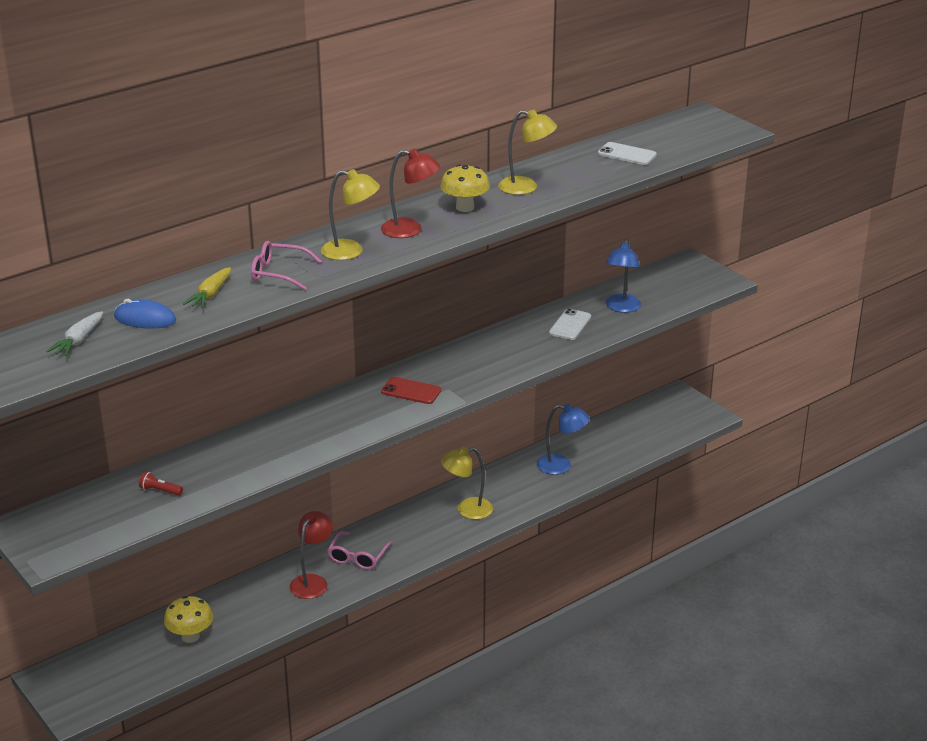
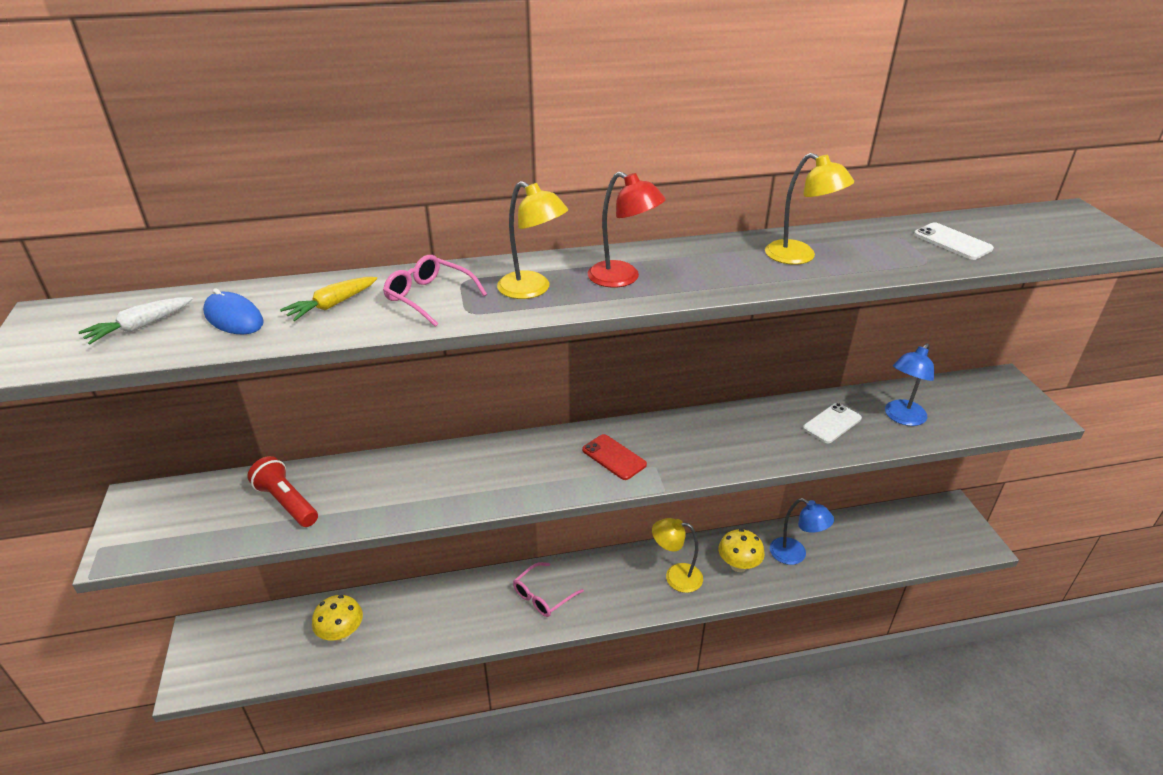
camera: 25 degrees right, 5 degrees up
(160, 491) = (286, 502): red flashlight -> red flashlight, size x1.85
(312, 581) = (485, 610): red lamp -> none
(465, 207) = (708, 265): yellow mushroom -> yellow mushroom (738, 565)

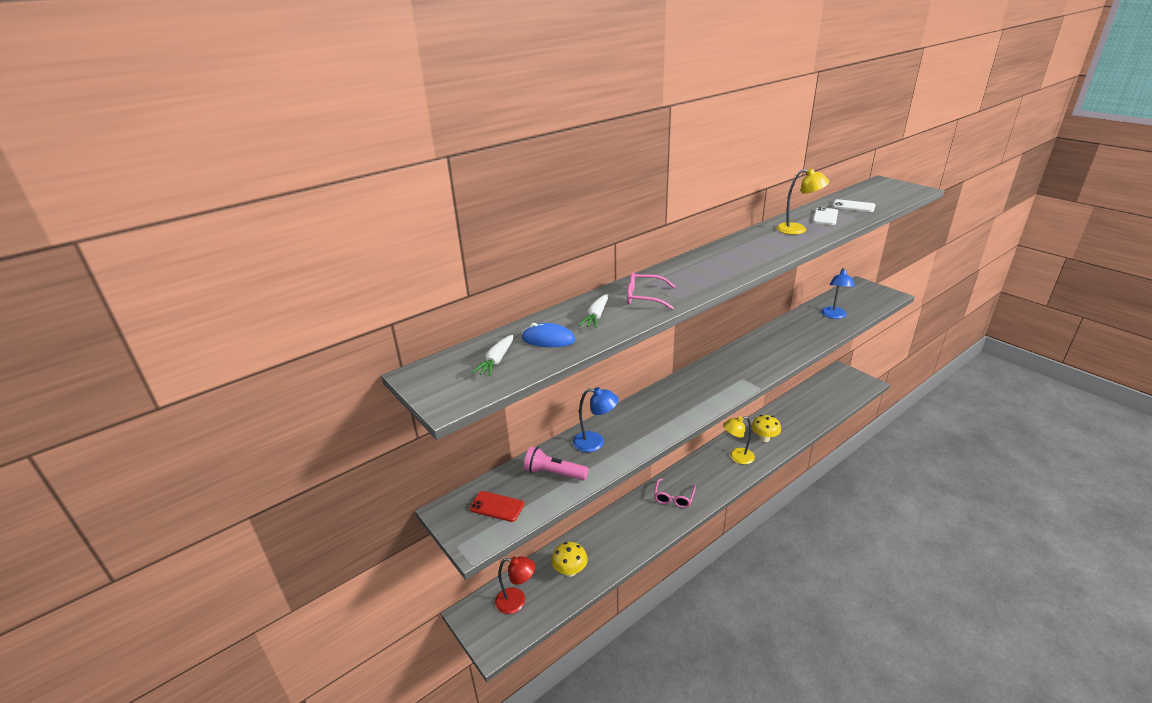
camera: 25 degrees left, 5 degrees down
(286, 502) = (554, 473): red flashlight -> pink flashlight
(332, 305) = (596, 316): yellow carrot -> white carrot
(532, 290) = (693, 278): yellow lamp -> none
(614, 457) = (716, 382): red phone -> red phone (497, 506)
(623, 278) = (730, 261): red lamp -> red lamp (517, 601)
(795, 555) = (787, 422): blue lamp -> blue lamp (595, 442)
(832, 423) = (805, 329): white phone -> white phone (825, 217)

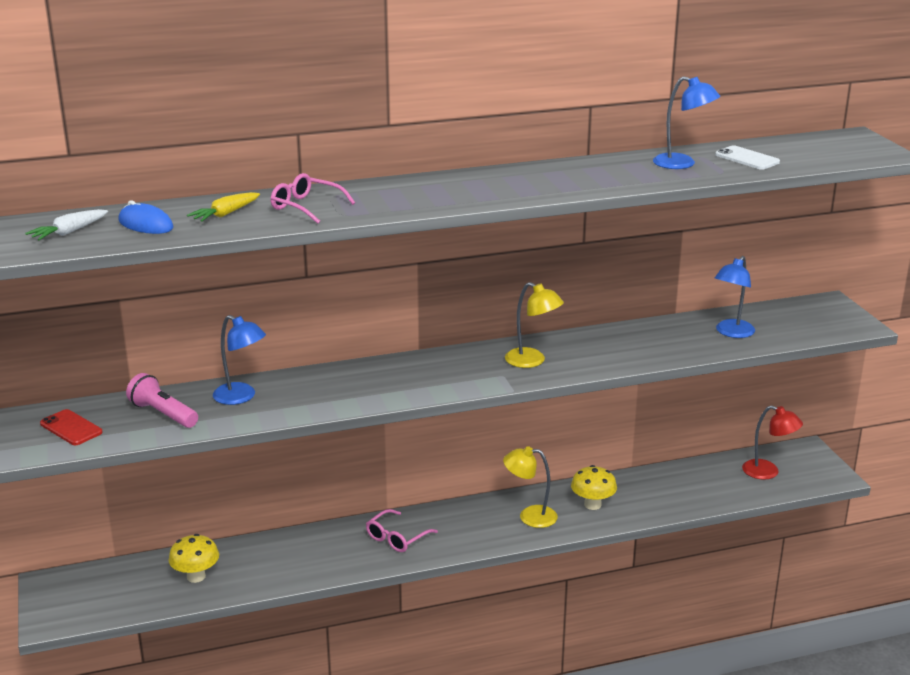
camera: 20 degrees right, 5 degrees down
(517, 601) = (109, 588): red lamp -> red lamp (768, 472)
(596, 316) = (225, 214): white carrot -> yellow carrot
(798, 229) = (616, 172): yellow lamp -> yellow lamp (532, 361)
(825, 217) = (682, 164): white phone -> blue lamp

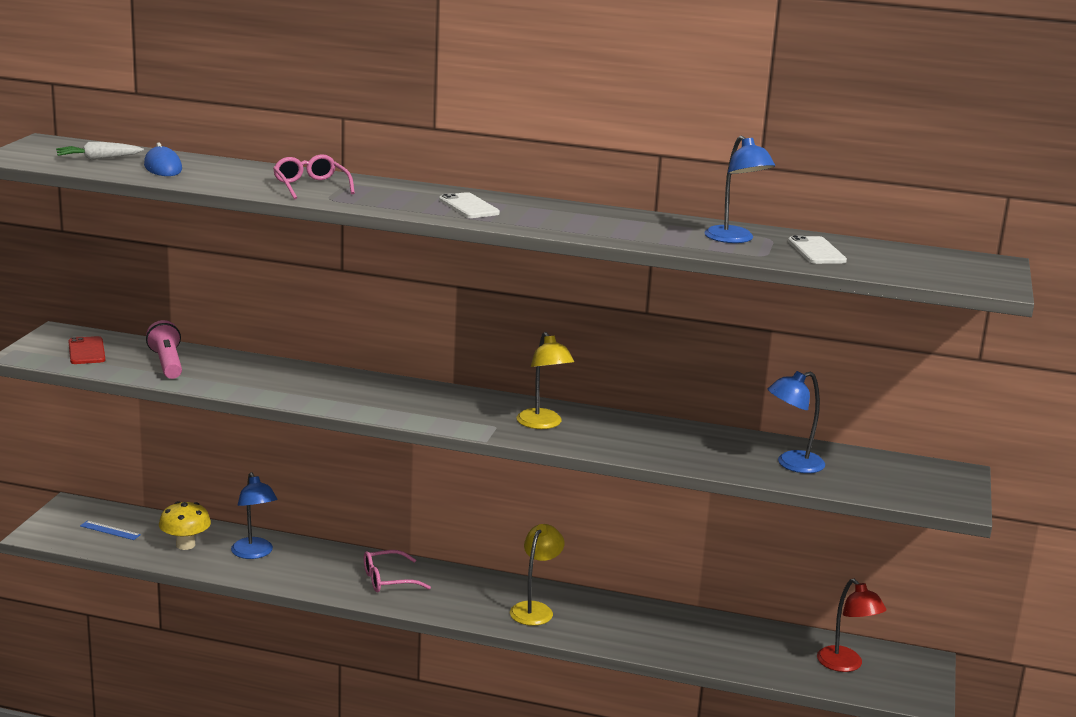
camera: 30 degrees right, 5 degrees down
(112, 591) = (110, 530): none -> blue ruler
(225, 214) = (236, 175): yellow carrot -> none
(241, 397) = (245, 371): blue lamp -> blue lamp (254, 553)
(460, 190) = (468, 206): none -> white phone
(530, 516) = (535, 609): yellow lamp -> yellow lamp turned 75 degrees clockwise
(592, 505) = (611, 623): yellow mushroom -> none

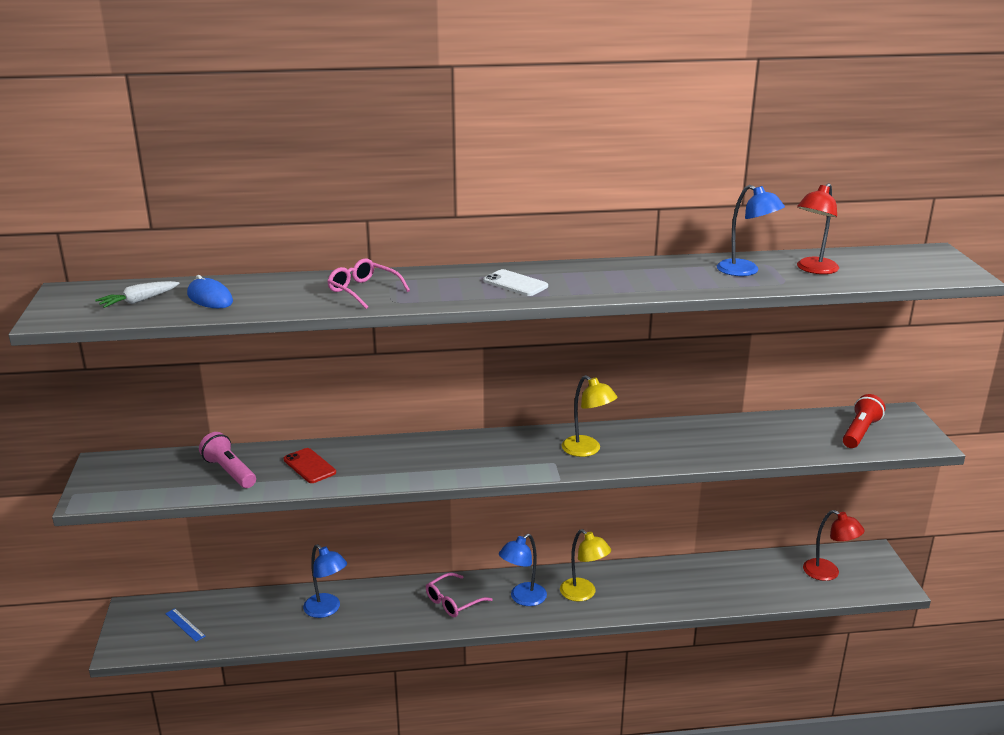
camera: 20 degrees left, 5 degrees up
(86, 351) = (144, 478): red phone -> red phone (309, 466)
(110, 530) = (185, 625): blue ruler -> blue ruler turned 45 degrees clockwise
(185, 545) = (262, 619): yellow mushroom -> none
(535, 609) = (583, 594): yellow lamp -> yellow lamp turned 135 degrees clockwise
(792, 464) = (792, 438): blue lamp -> blue lamp (523, 598)
(816, 251) = (813, 269): white phone -> red lamp
(882, 477) = (860, 432): none -> red flashlight

